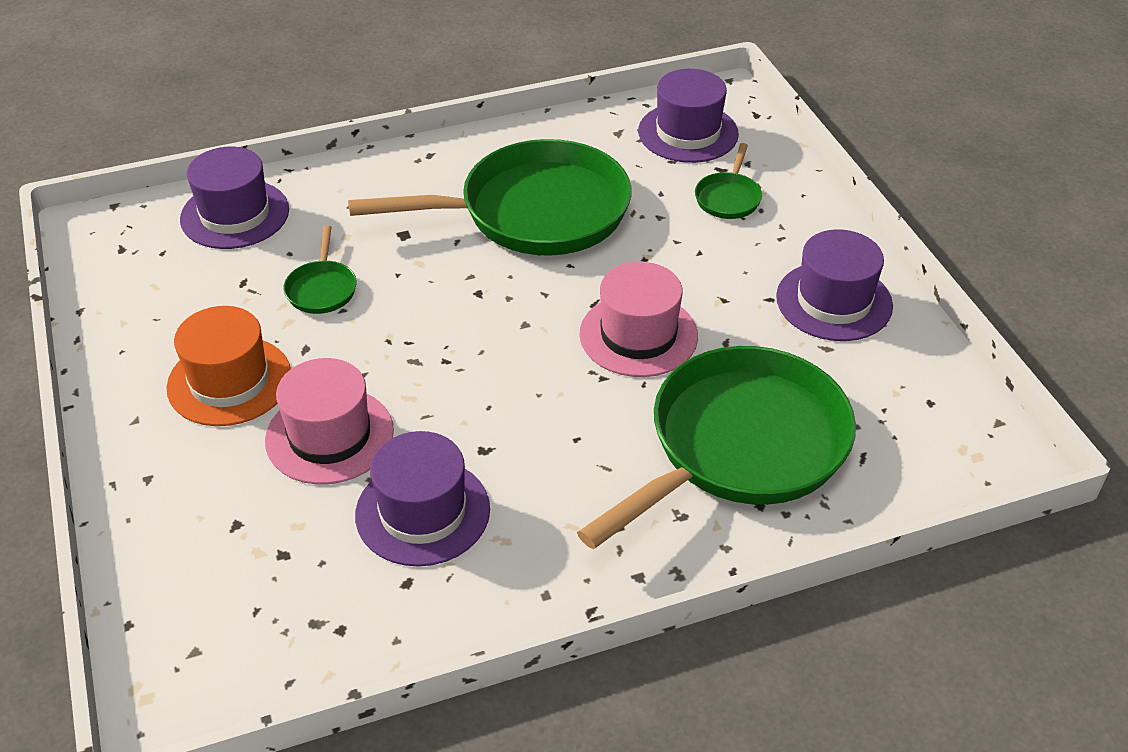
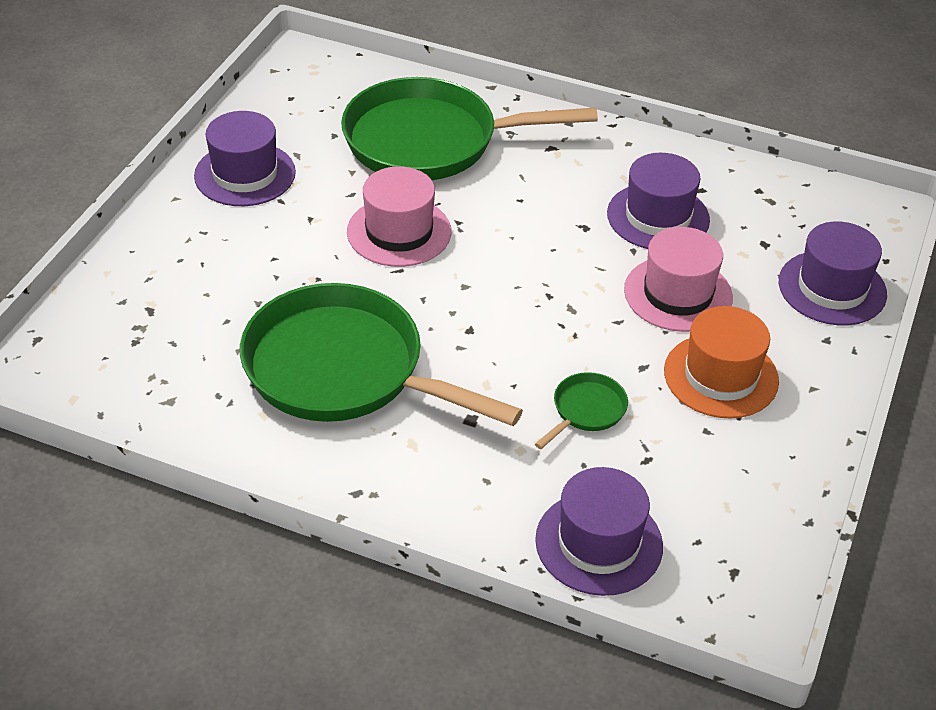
camera: 140 degrees left, 0 degrees up
(688, 133) = (117, 360): purple hat -> purple hat (832, 288)
(728, 198) = (185, 283): green pan -> none

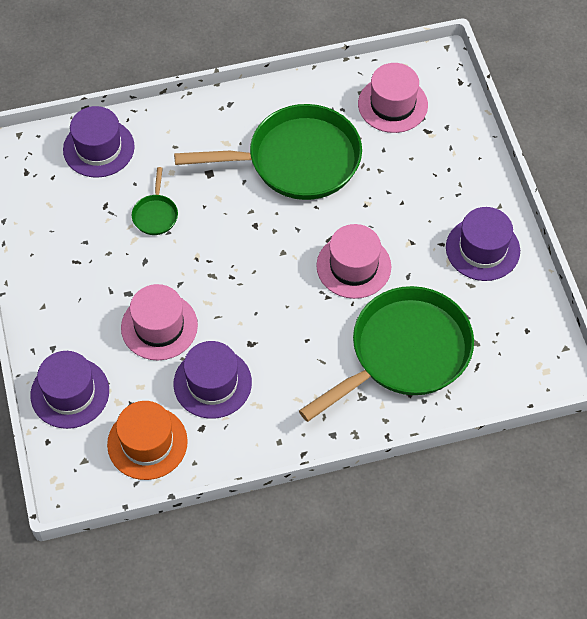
camera: 145 degrees right, 15 degrees up
(150, 363) = (392, 104): none -> pink hat
(721, 376) = (98, 282): orange hat -> orange hat (147, 443)

